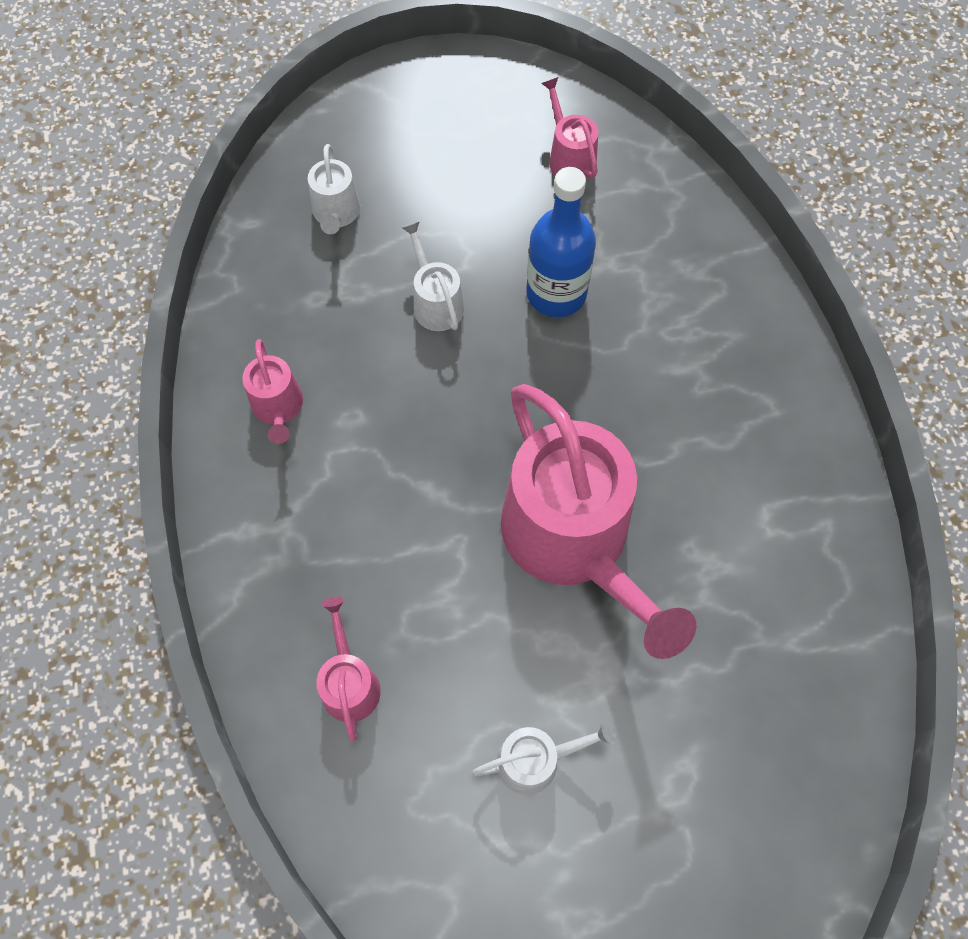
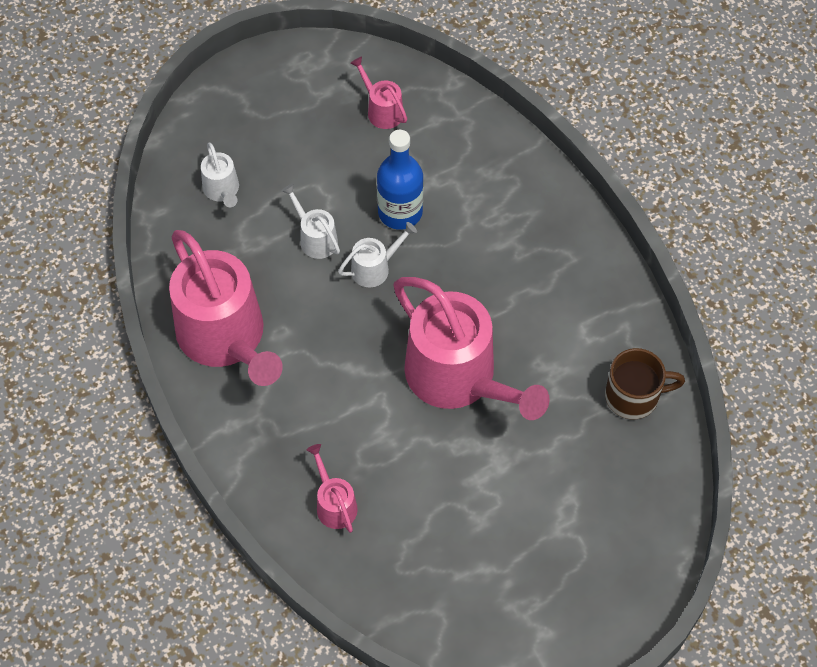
camera: 15 degrees left, 5 degrees down
(278, 407) = (225, 338): pink watering can -> pink watering can, size x2.30
(536, 760) = (471, 520): white watering can -> white watering can (375, 268)
(817, 631) = (634, 396): none -> brown mug

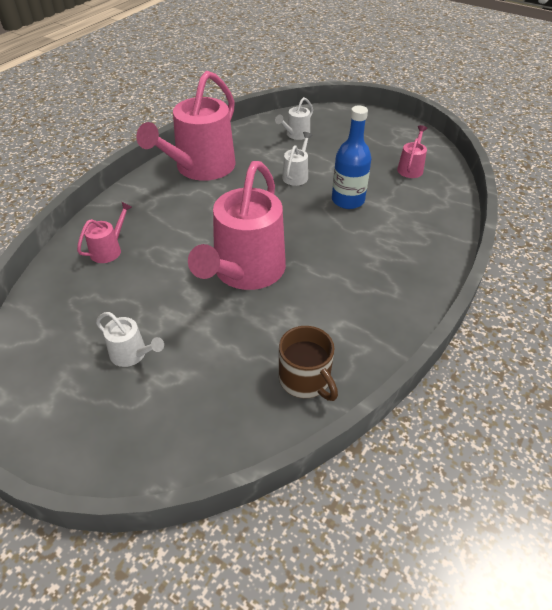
camera: 60 degrees right, 15 degrees down
(375, 268) = (297, 205): white watering can -> white watering can (132, 354)

